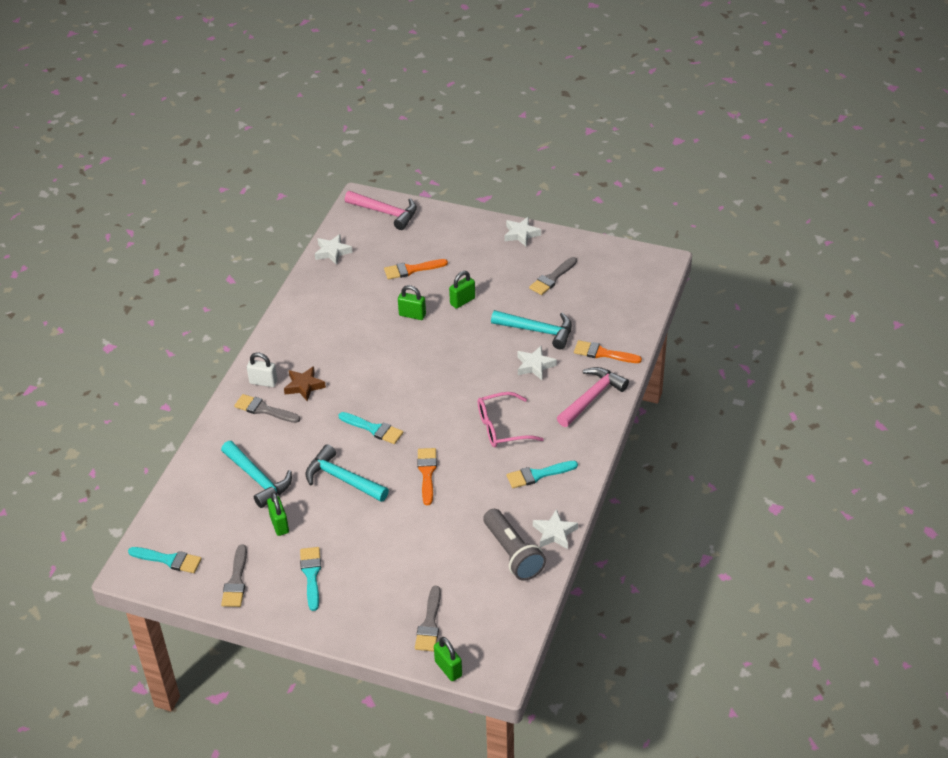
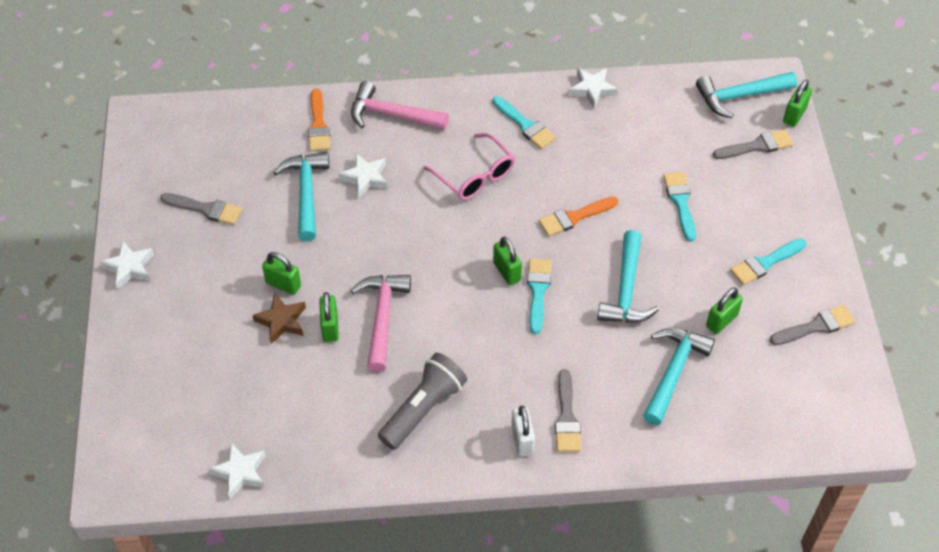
camera: 115 degrees left, 10 degrees up
(169, 560) = (832, 404): turquoise brush -> turquoise brush (680, 202)
(304, 386) = (507, 391): brown star -> brown star (281, 321)
(386, 213) = (131, 441): pink hammer -> pink hammer (382, 317)
(401, 417) = (507, 271): none -> green padlock
(411, 269) = (243, 362): orange brush -> none
(492, 637) = (739, 96): none -> turquoise hammer
(513, 554) = (636, 112): grey flashlight -> grey flashlight (423, 409)

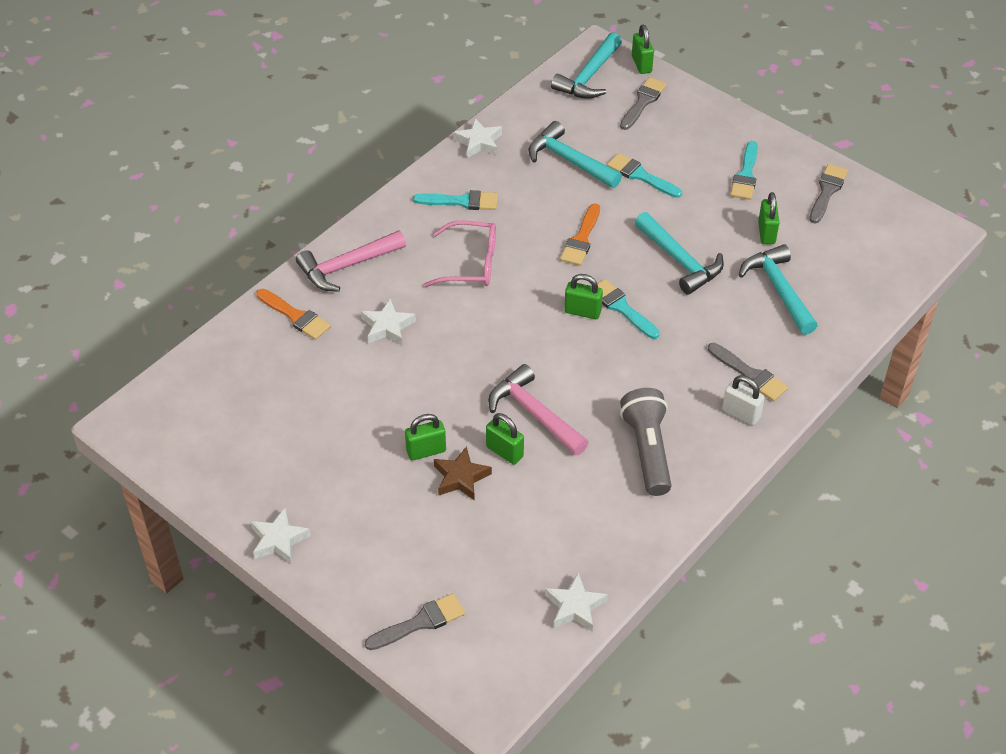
camera: 45 degrees left, 5 degrees down
(206, 209) = (285, 447): grey brush -> grey brush (420, 622)
(306, 193) = (354, 372): turquoise hammer -> turquoise hammer (569, 160)

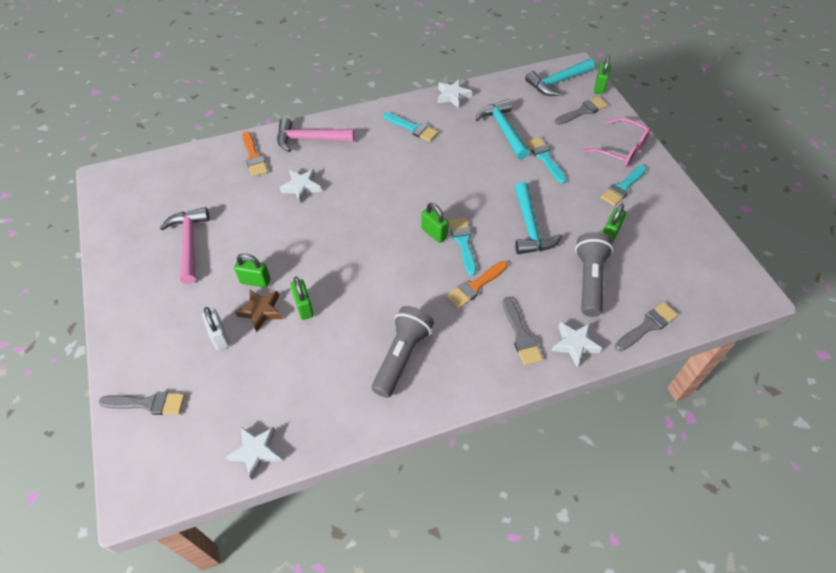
camera: 30 degrees right, 5 degrees up
(279, 540) = (118, 296): white star -> white star (574, 345)
(471, 263) = (386, 169): pink glasses -> pink glasses (622, 150)
(534, 413) = (345, 289): pink hammer -> pink hammer (189, 243)
(581, 239) = (471, 184): orange brush -> orange brush (475, 286)
(741, 414) = (492, 363): white padlock -> white padlock (219, 337)
(778, 289) = (589, 280): turquoise hammer -> grey flashlight
(827, 191) = (678, 224): grey brush -> grey brush (647, 326)

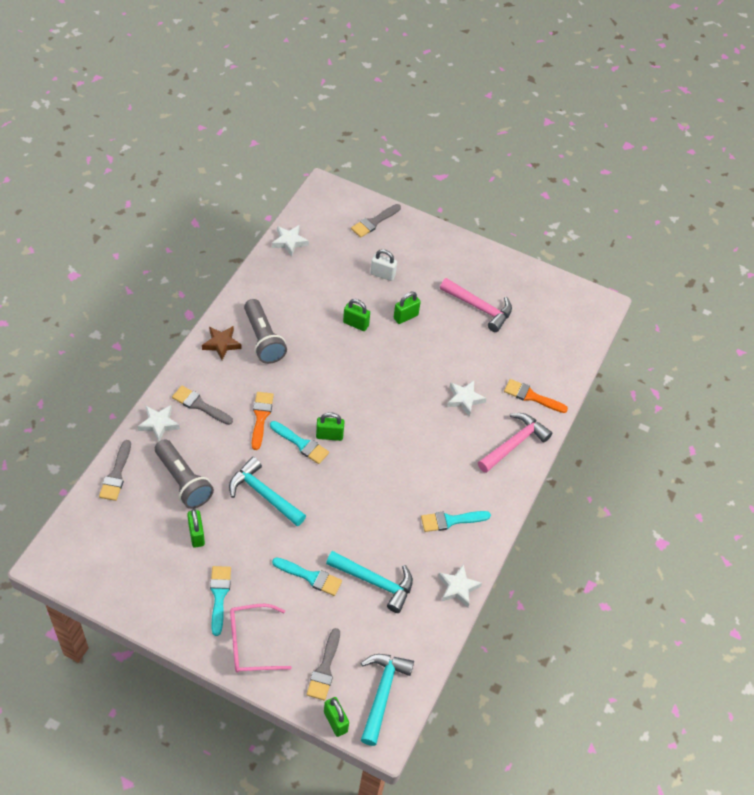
camera: 130 degrees right, 0 degrees up
(261, 311) = (378, 303): brown star -> brown star (221, 344)

